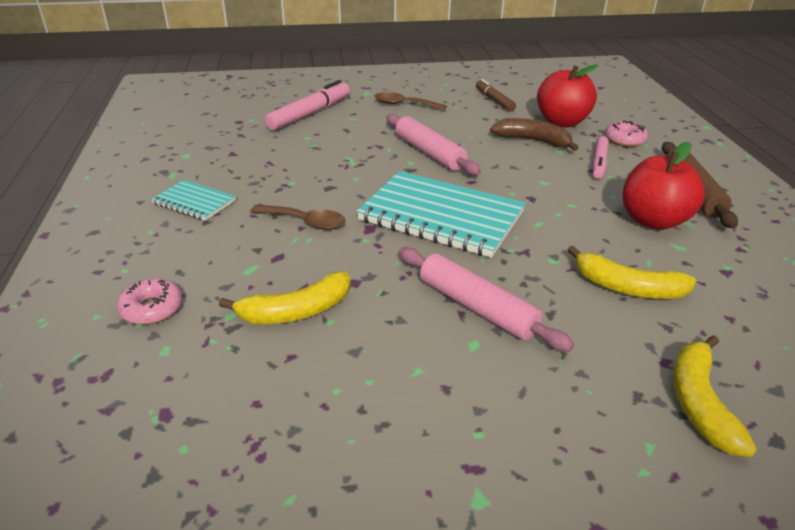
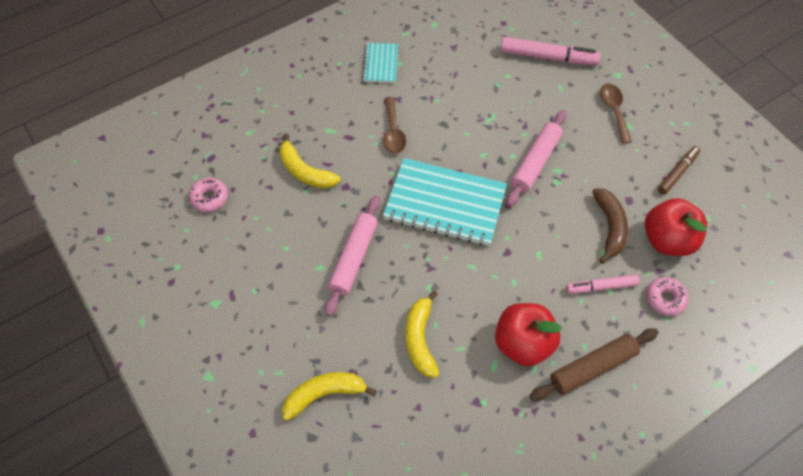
camera: 65 degrees right, 25 degrees up
(152, 308) = (275, 107): pink donut -> pink donut (210, 198)
(441, 216) = (445, 204): turquoise notebook -> turquoise notebook turned 75 degrees counterclockwise

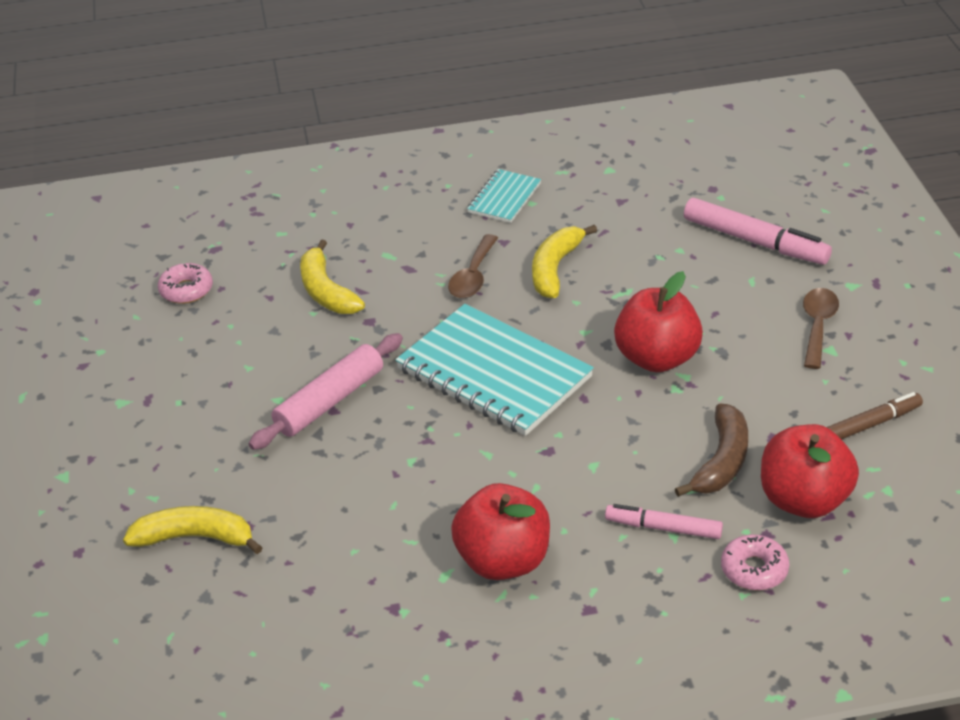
camera: 25 degrees right, 20 degrees down
(420, 339) = (361, 514): yellow banana -> yellow banana (555, 269)
(535, 162) = (657, 358): pink rolling pin -> red apple
(592, 367) = (588, 618): brown rolling pin -> none

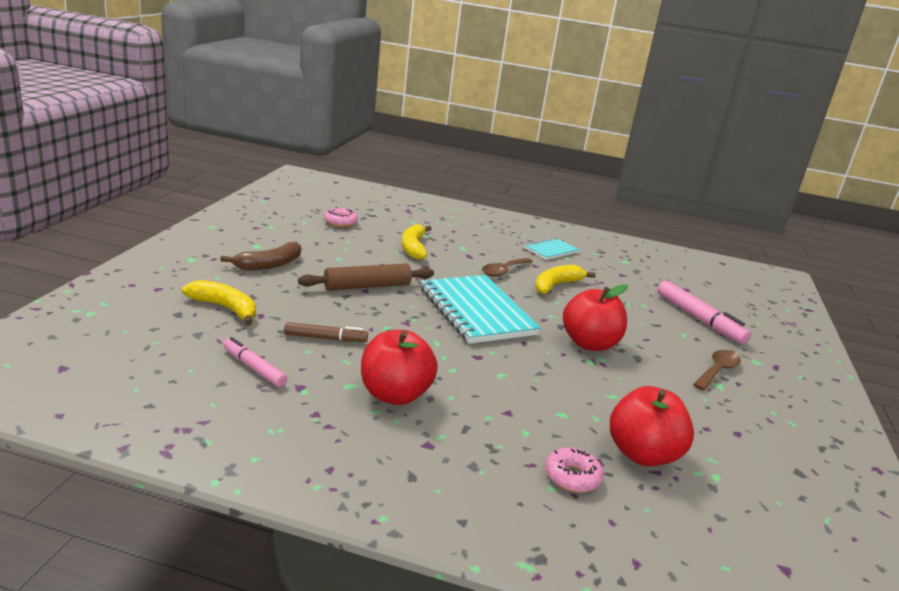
camera: 20 degrees right, 15 degrees down
(330, 401) = (367, 286): pink rolling pin -> brown rolling pin
(664, 528) = (522, 425): pink marker -> pink marker (254, 368)
(721, 461) = (594, 408): brown banana -> brown banana (269, 264)
(872, 424) = (727, 434): brown marker -> brown marker (325, 338)

